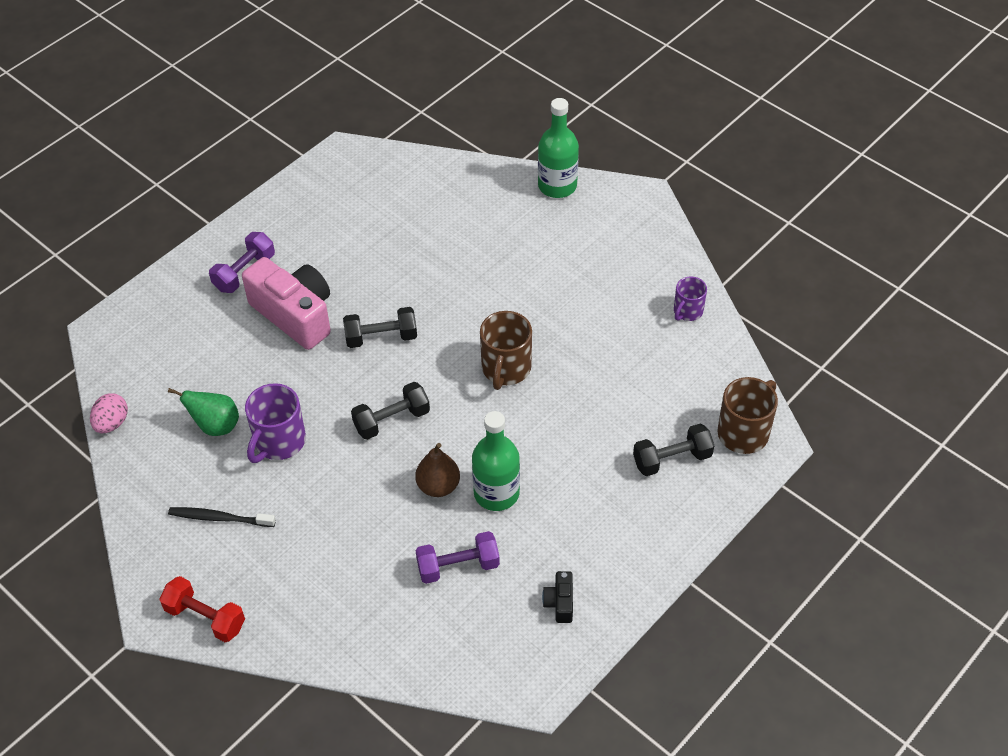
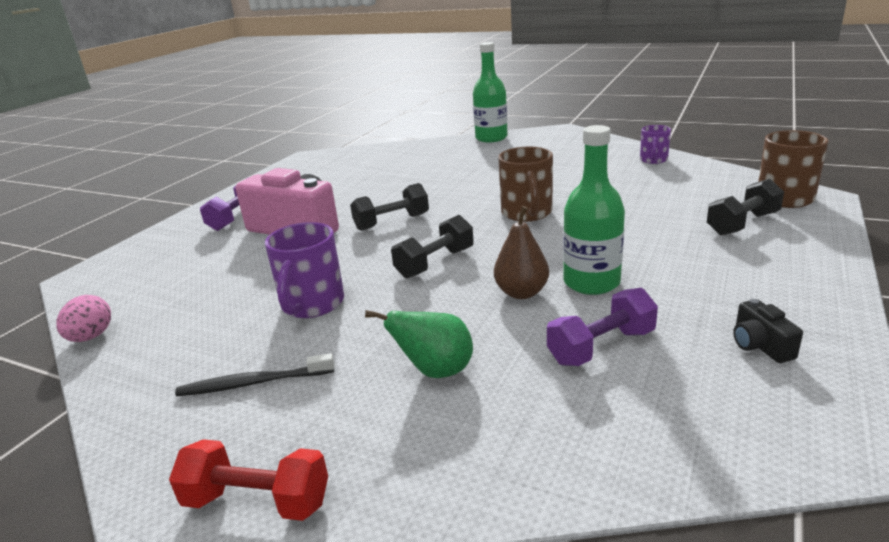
camera: 15 degrees left, 25 degrees down
(215, 426) = (229, 310): green pear -> green pear (435, 371)

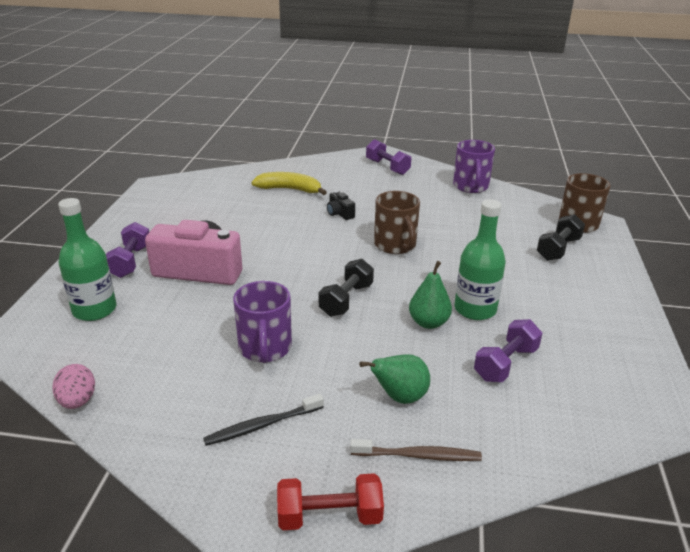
camera: 20 degrees left, 5 degrees up
(392, 222) = (285, 260): black dumbbell -> none
(418, 444) = (418, 456): none -> brown toothbrush
(439, 161) = (290, 189): none -> yellow banana
(491, 138) = (323, 162): green bottle -> green bottle (94, 310)
(521, 293) = (428, 323): brown pear -> green pear
(560, 142) = (387, 167): none -> purple dumbbell
(653, 160) = (471, 186): purple mug -> purple mug, size x1.63
(760, 345) = (604, 351): black camera -> black camera (339, 213)

